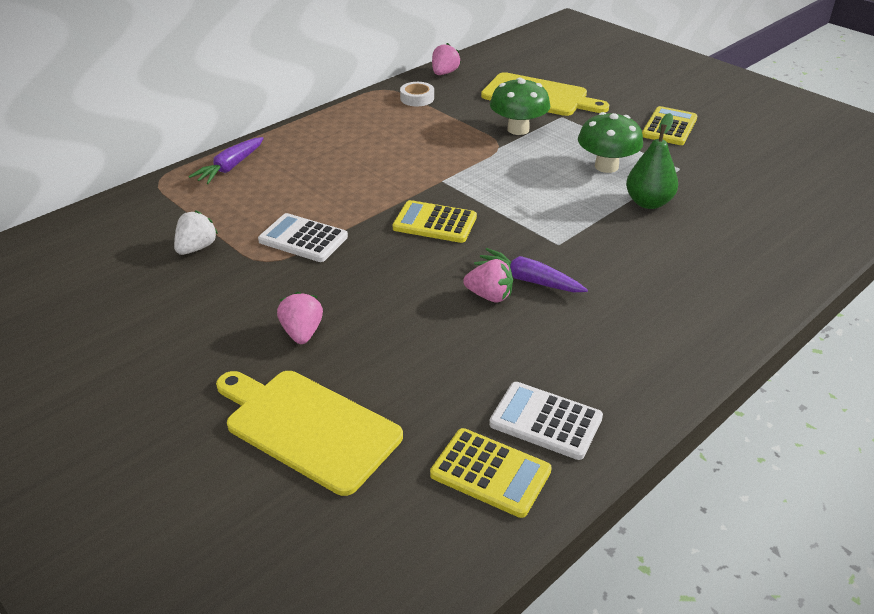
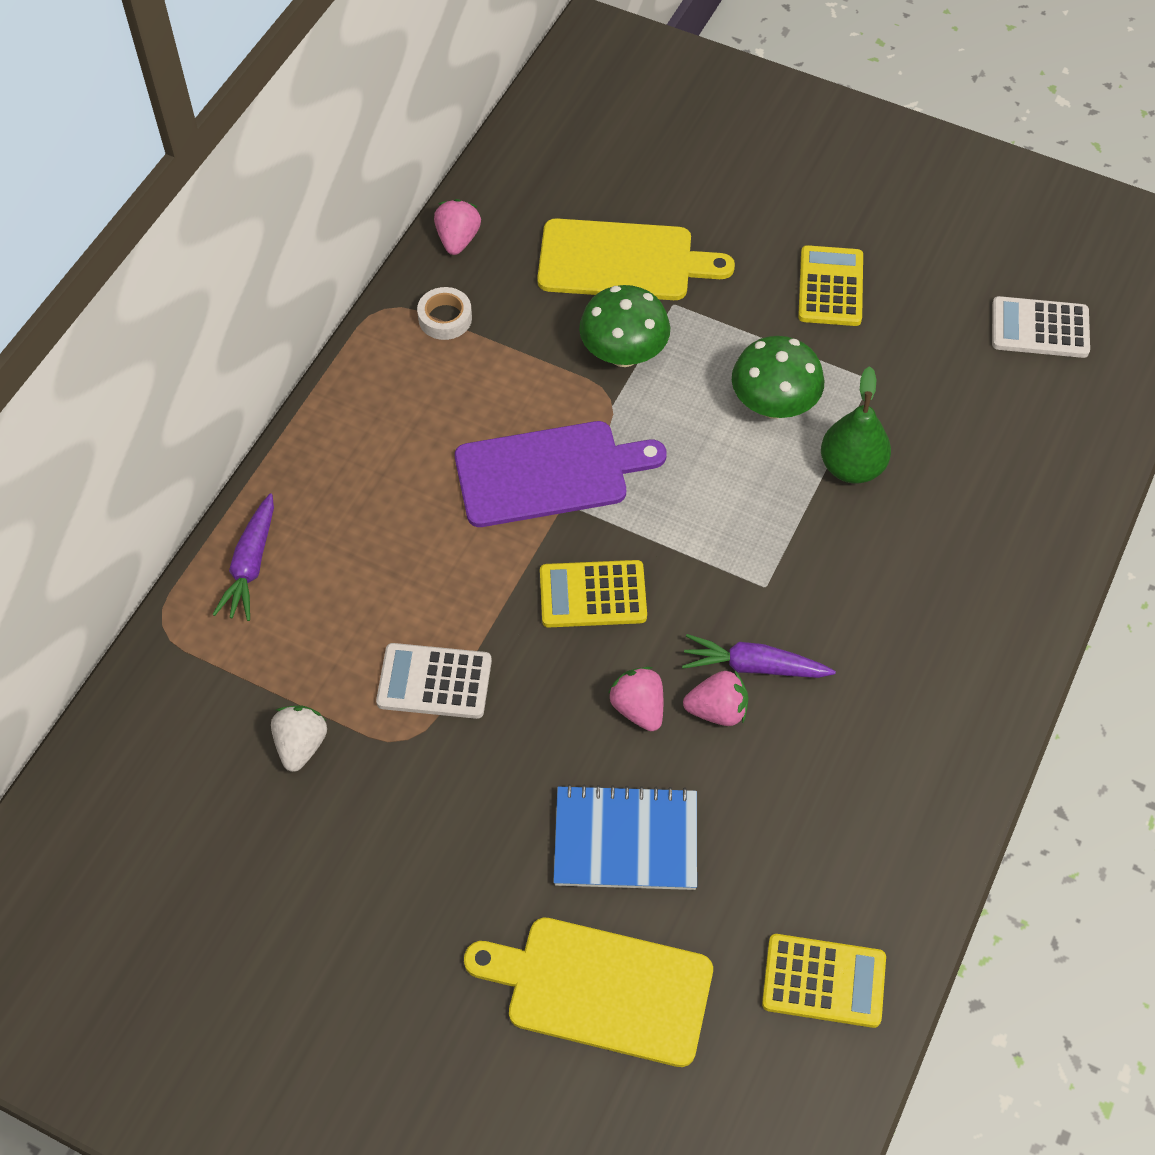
camera: 20 degrees left, 20 degrees up
(302, 333) = (520, 849): pink strawberry -> pink strawberry (638, 708)
(381, 347) = (625, 840): none -> blue notebook
(439, 167) = (549, 473): none -> purple cutting board
(545, 421) = (854, 888): white calculator -> white calculator (1039, 328)

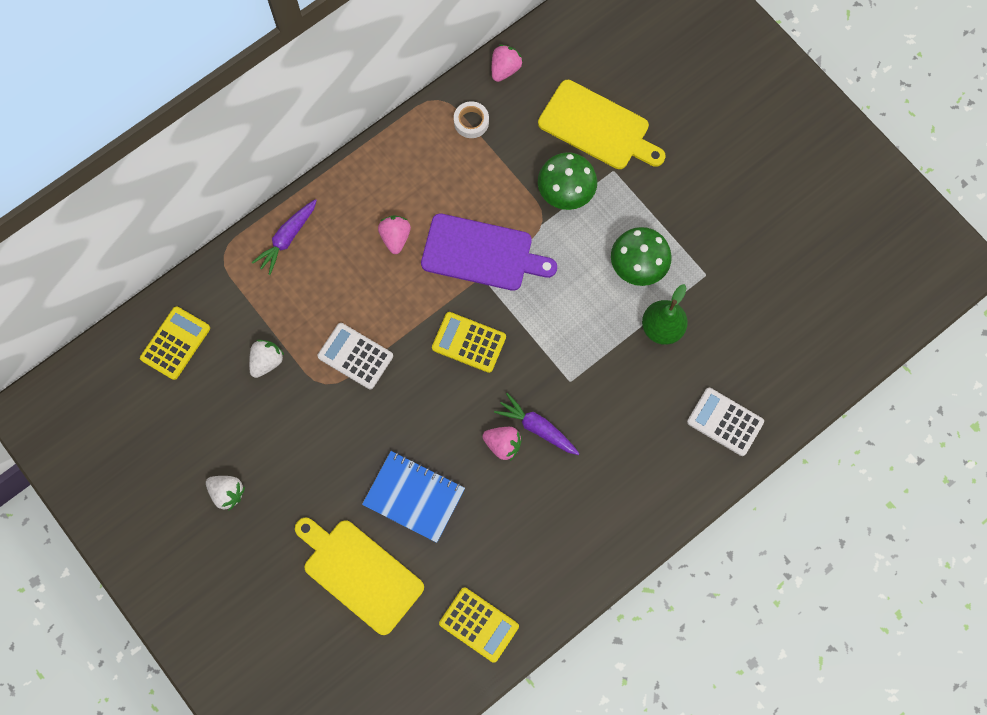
camera: 25 degrees right, 15 degrees up
(330, 963) = (227, 493): none -> white strawberry
(638, 708) = (459, 423): pink strawberry -> pink strawberry (395, 237)
(830, 287) = (716, 200): yellow calculator -> yellow calculator (175, 343)
(1039, 328) = (831, 285): white calculator -> white calculator (725, 422)

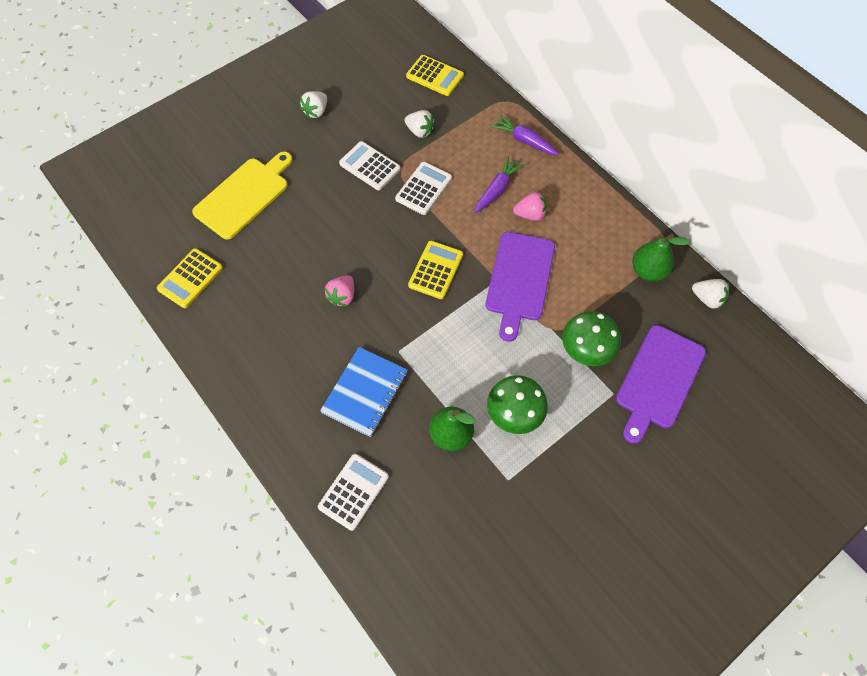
camera: 90 degrees right, 10 degrees down
(319, 421) = (370, 166): none -> white calculator
(414, 497) = (302, 231): blue notebook -> blue notebook (365, 392)
(471, 122) = (648, 271): white tape -> green pear
(505, 69) = (707, 299): pink strawberry -> white strawberry
(537, 427) = (356, 323): purple carrot -> purple carrot (497, 189)
(597, 127) = (658, 380): yellow cutting board -> purple cutting board

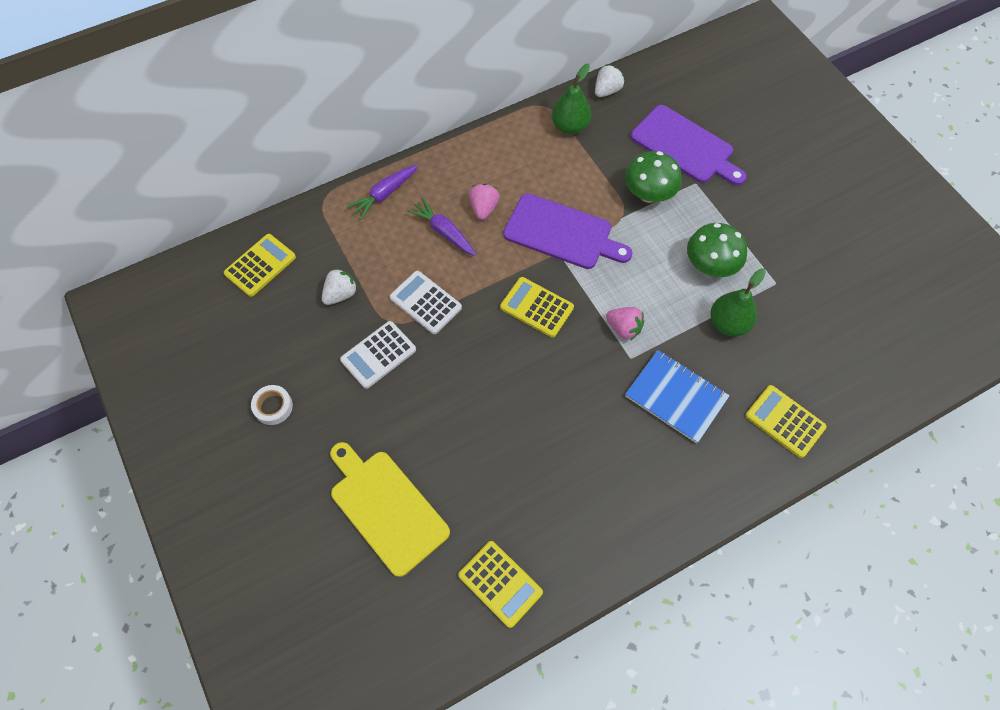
camera: 80 degrees left, 0 degrees up
(316, 111) = (273, 407): white strawberry -> white tape
(342, 296) = (555, 406): pink strawberry -> pink strawberry (623, 328)
(353, 491) = (784, 421): white calculator -> yellow calculator

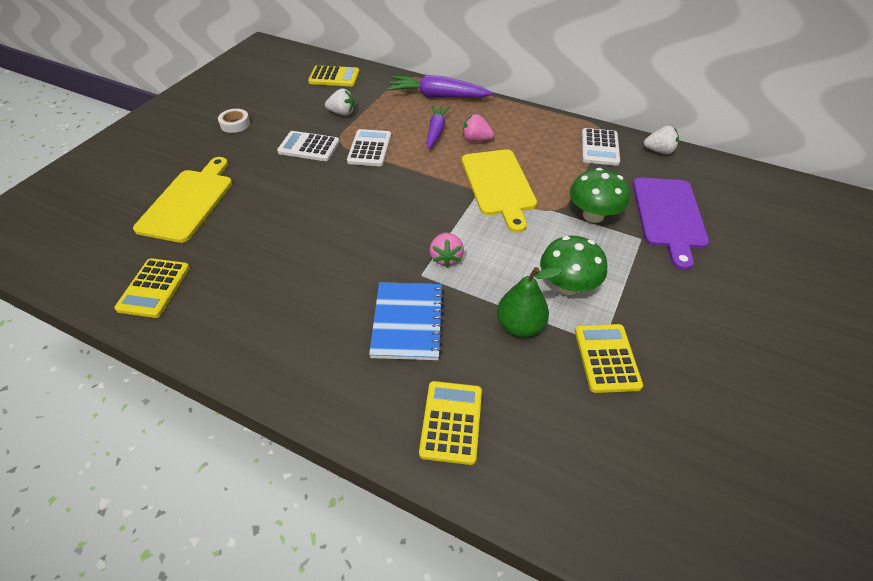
camera: 55 degrees right, 15 degrees down
(384, 194) = (437, 96): purple carrot -> purple carrot, size x1.51
(484, 208) = (476, 140): pink strawberry -> pink strawberry turned 135 degrees counterclockwise
(536, 307) = (417, 201): yellow calculator -> yellow calculator (606, 358)
(562, 233) = (499, 185): purple cutting board -> yellow cutting board
(570, 126) = (599, 147): green pear -> white calculator

